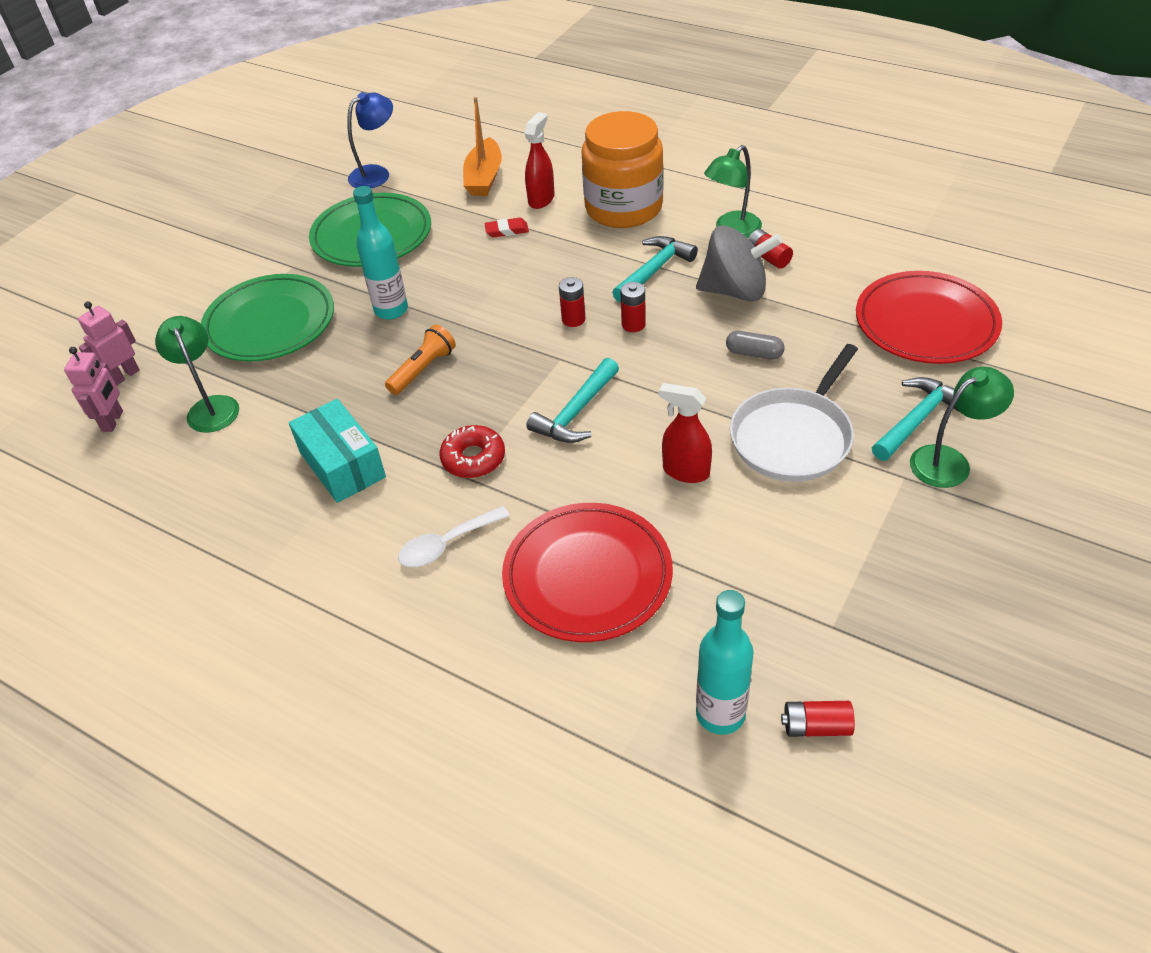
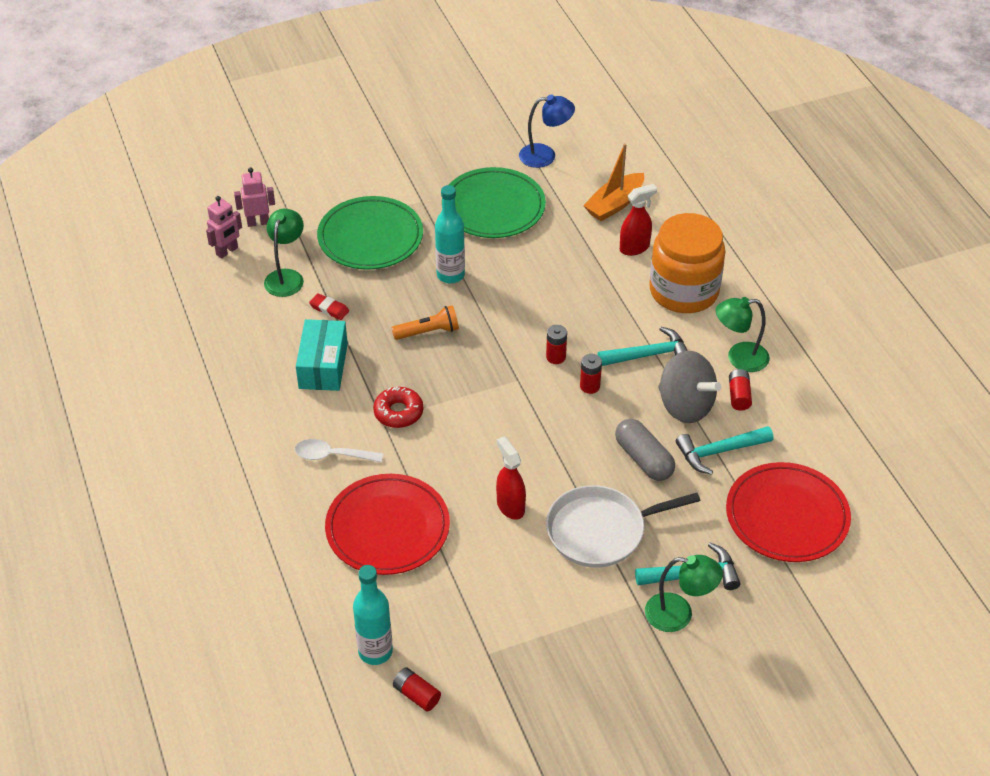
camera: 35 degrees right, 0 degrees up
(507, 230) = (584, 259): red eraser -> red eraser (329, 309)
(576, 413) = (488, 423): turquoise hammer -> turquoise hammer (718, 452)
(754, 353) = (644, 459): grey capsule -> grey capsule, size x1.60

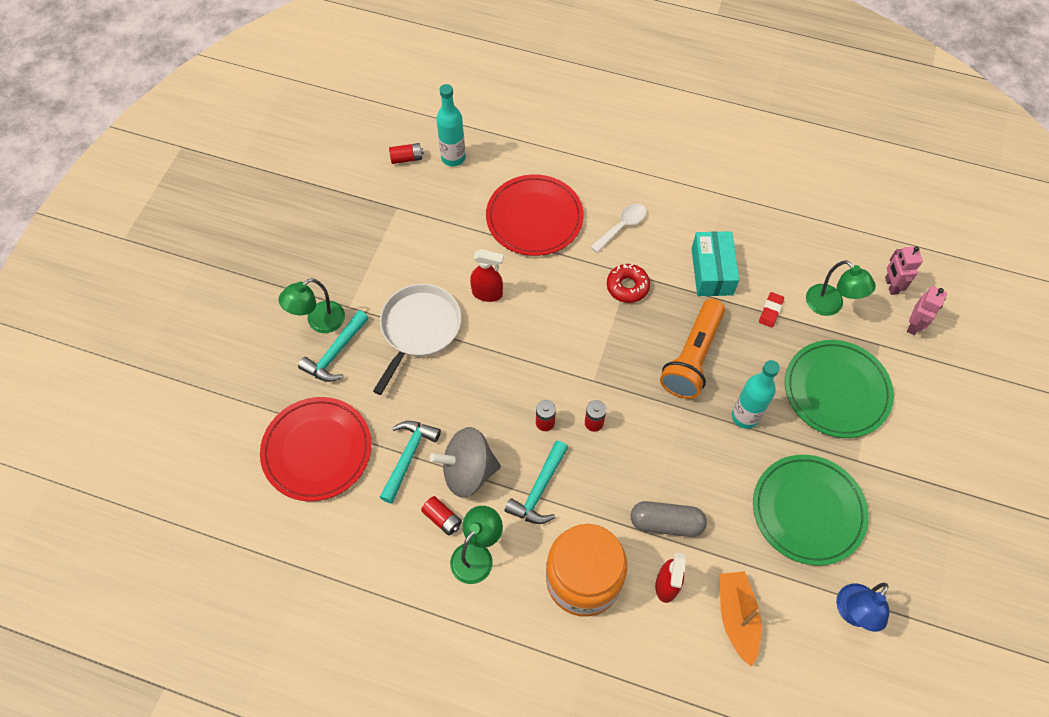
camera: 130 degrees right, 15 degrees up
(323, 366) = (712, 271): turquoise box -> turquoise box turned 45 degrees clockwise
(329, 309) = (770, 311): red eraser -> red eraser turned 45 degrees counterclockwise
(428, 332) = (692, 357): orange flashlight -> orange flashlight, size x1.74
(644, 459) = (449, 402): grey capsule -> grey capsule (666, 523)

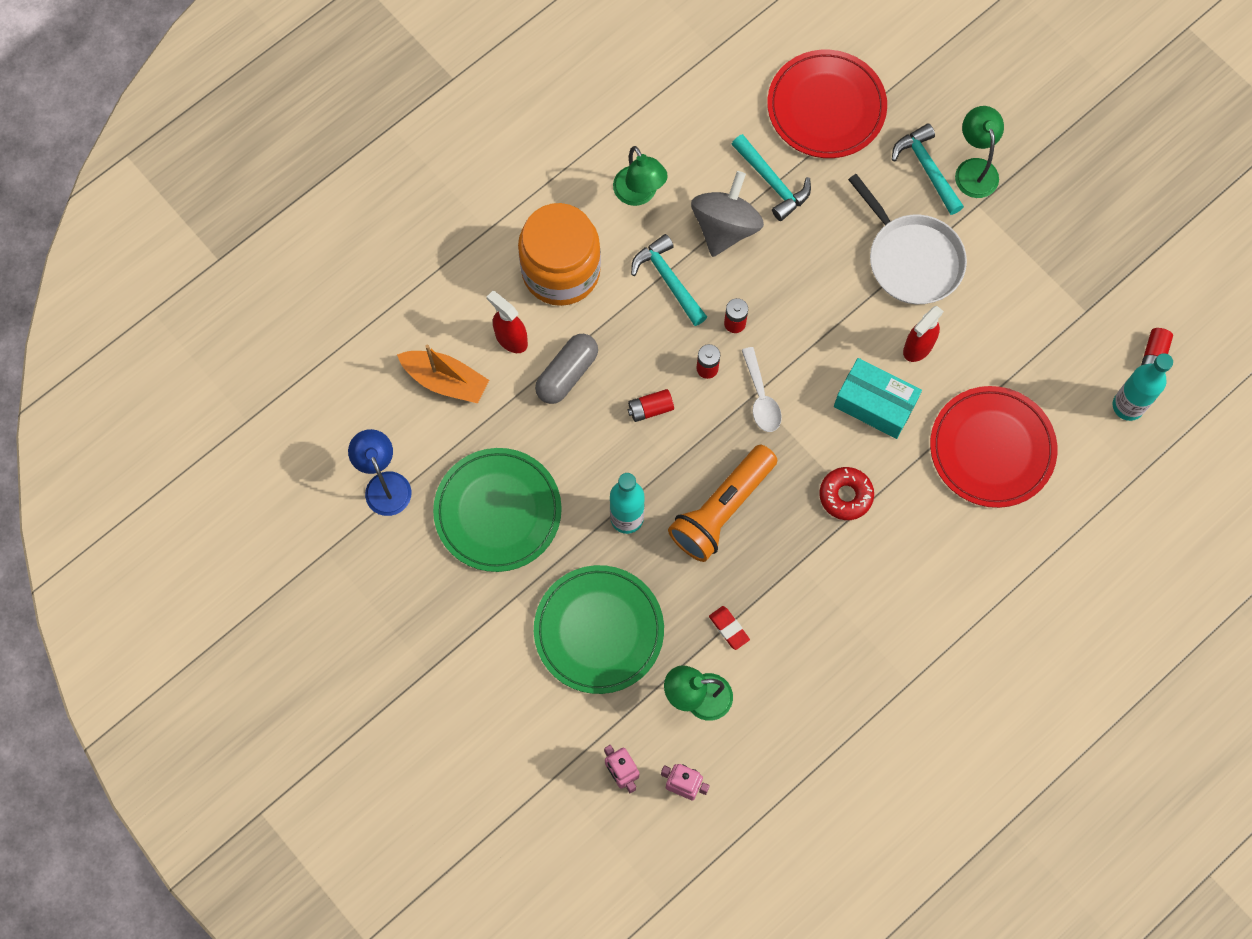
camera: 120 degrees right, 10 degrees up
(442, 519) = (691, 182): red battery -> red battery (650, 409)
(622, 226) = (928, 538): white spoon -> white spoon (761, 398)
(692, 357) = (722, 509): orange flashlight -> orange flashlight turned 105 degrees counterclockwise
(712, 271) = (814, 598): turquoise box -> turquoise box (875, 404)

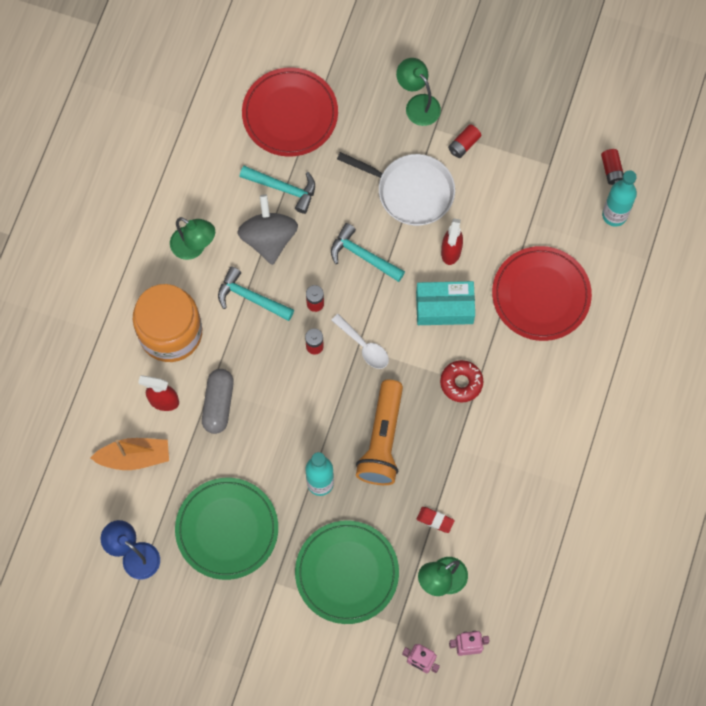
camera: 30 degrees left, 0 degrees up
(650, 409) = (291, 397): red battery -> red battery (464, 144)
(927, 168) = (385, 121): turquoise hammer -> turquoise hammer (362, 255)

